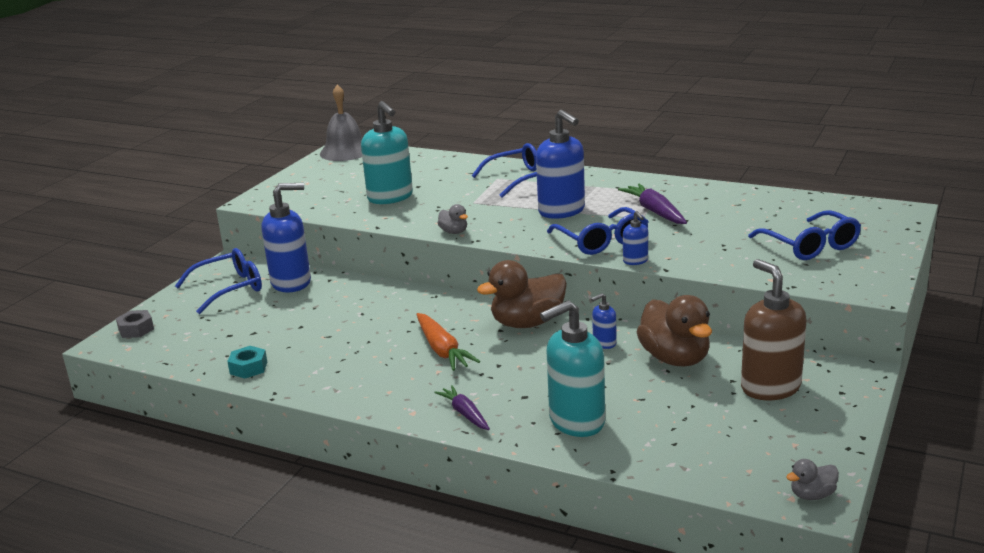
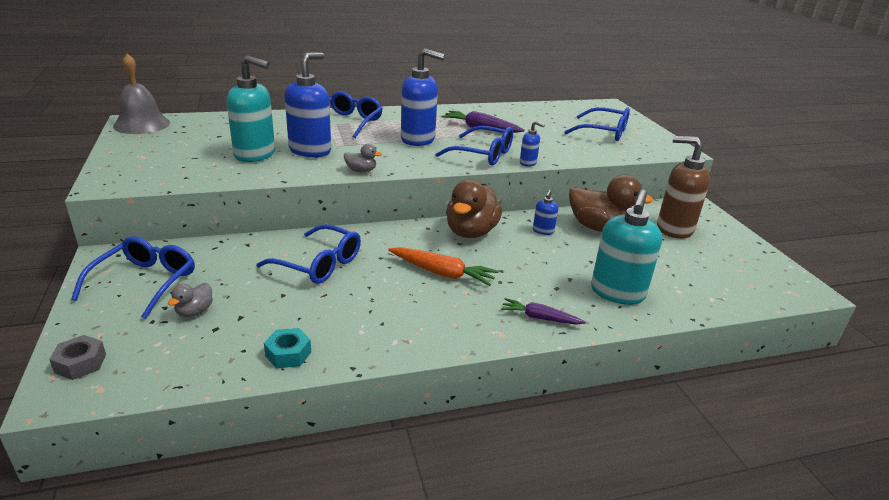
camera: 45 degrees left, 5 degrees up
(291, 283) = (211, 257): blue soap dispenser -> blue soap dispenser (310, 150)
(357, 311) = (319, 264): none -> blue glasses
(812, 495) = (799, 287): grey duck -> grey duck (194, 311)

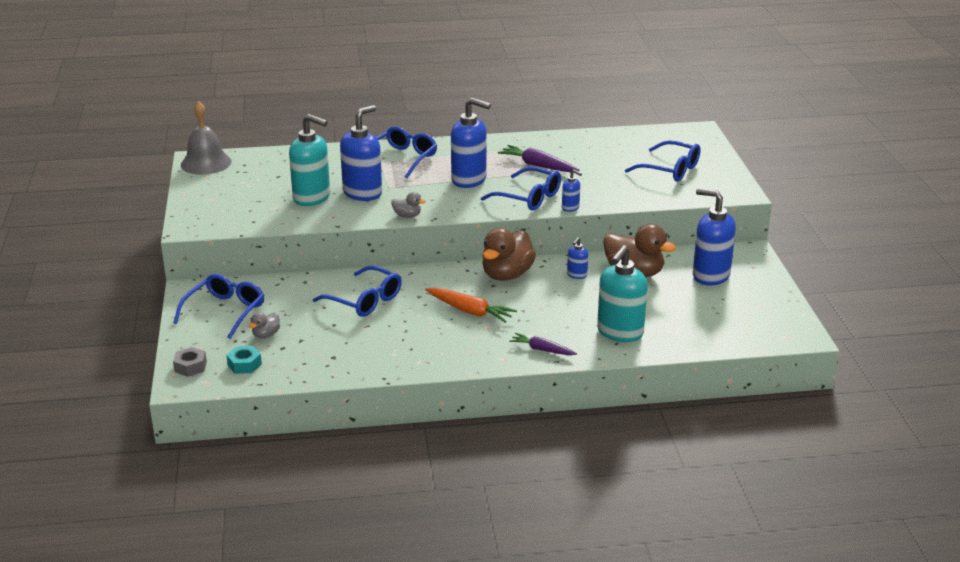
camera: 10 degrees right, 0 degrees up
(288, 354) = (337, 367): turquoise nut -> turquoise nut (244, 364)
(674, 229) = (710, 275): brown soap dispenser -> blue soap dispenser

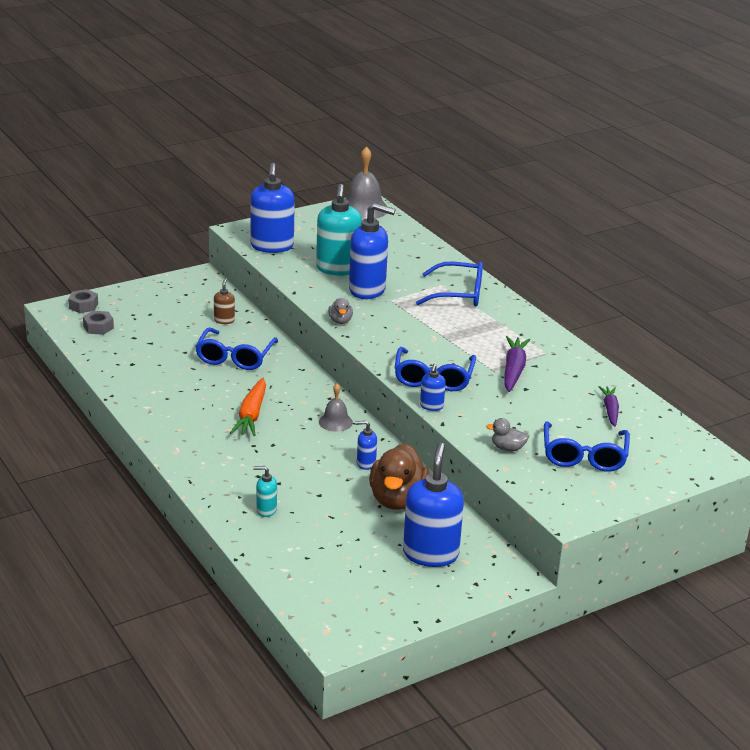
camera: 65 degrees right, 0 degrees up
(225, 311) = (175, 299): blue glasses -> none
(244, 364) = (98, 327): turquoise nut -> grey nut
(266, 335) = (149, 325): grey duck -> grey duck (507, 448)
(292, 293) = (224, 320): none -> brown soap dispenser
(469, 180) = (444, 338): blue soap dispenser -> blue soap dispenser (272, 246)
(507, 275) = (335, 422): brown duck -> grey bell
(542, 350) = (205, 469): purple carrot -> purple carrot (610, 410)
(619, 332) = (266, 510): turquoise soap dispenser -> turquoise soap dispenser, size x0.47

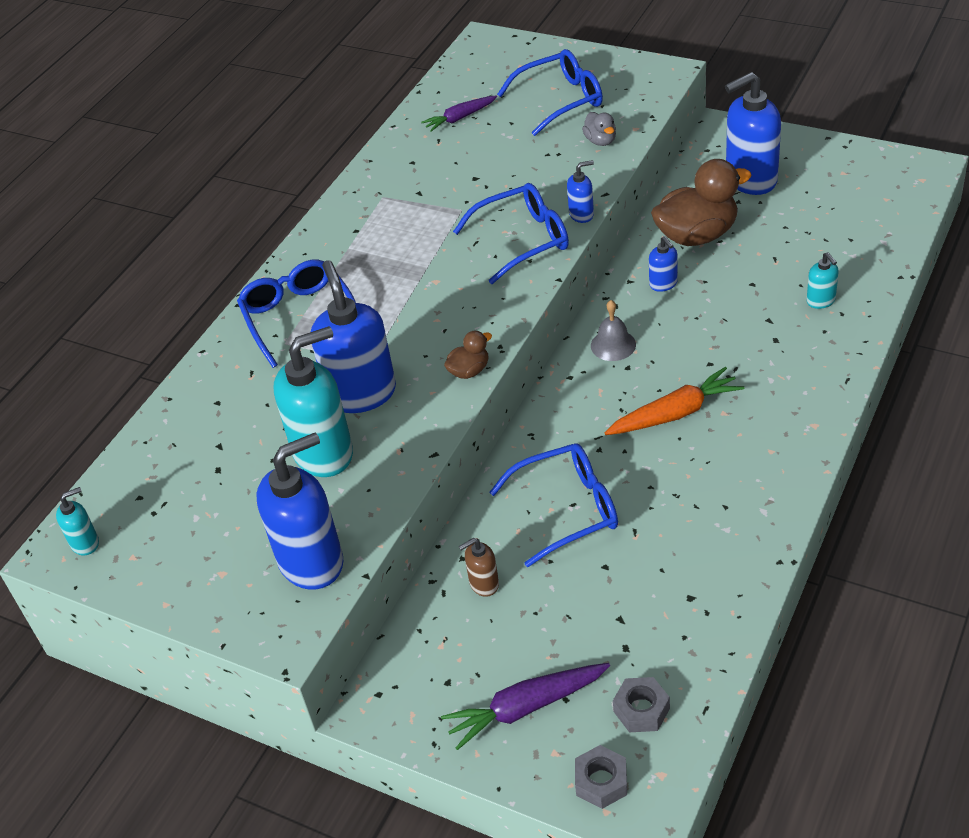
camera: 115 degrees left, 15 degrees up
(340, 321) = (469, 371): grey duck -> brown duck
(363, 208) = (85, 543): grey bell -> turquoise soap dispenser
(513, 370) = (445, 200): purple carrot -> purple carrot (525, 708)

